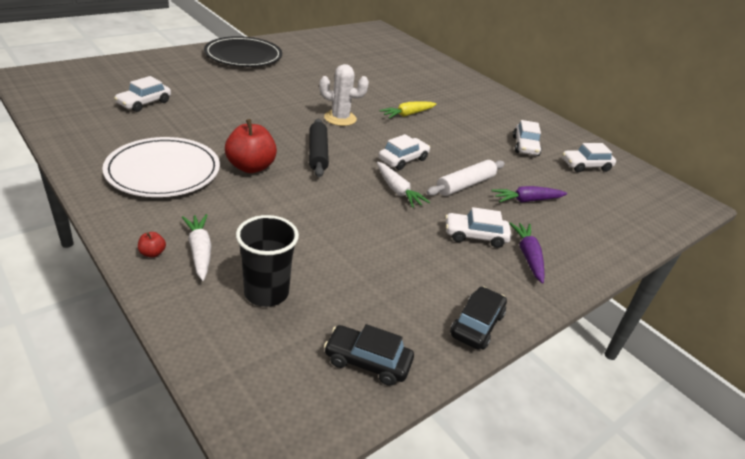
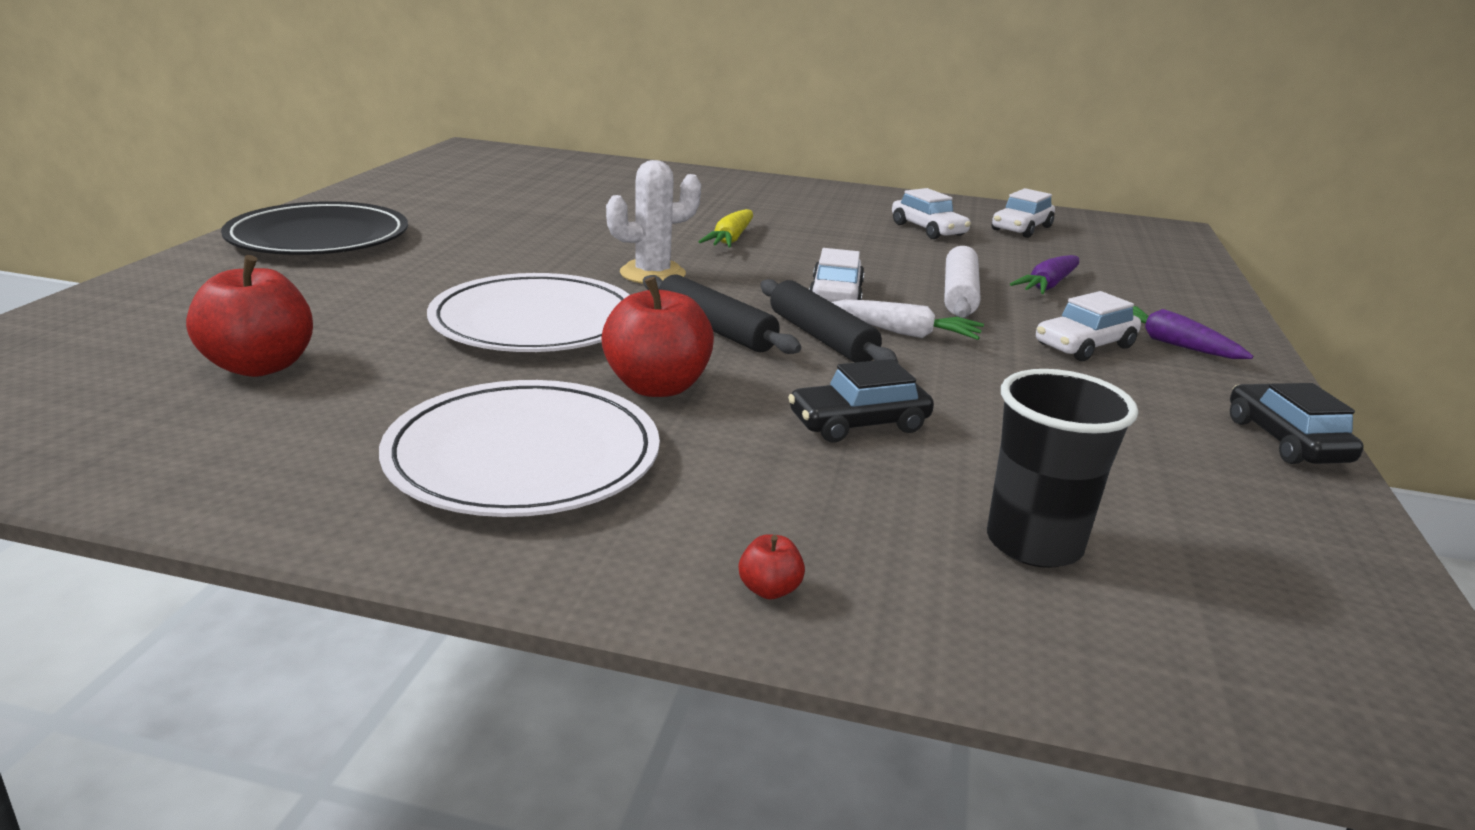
camera: 35 degrees left, 10 degrees down
(144, 103) = (260, 366): white car -> red apple
(200, 251) = (833, 543): white carrot -> none
(256, 122) = (535, 322): none -> white plate
(355, 176) = (821, 337): none -> black rolling pin
(367, 361) = (1300, 552): black car -> black car (858, 424)

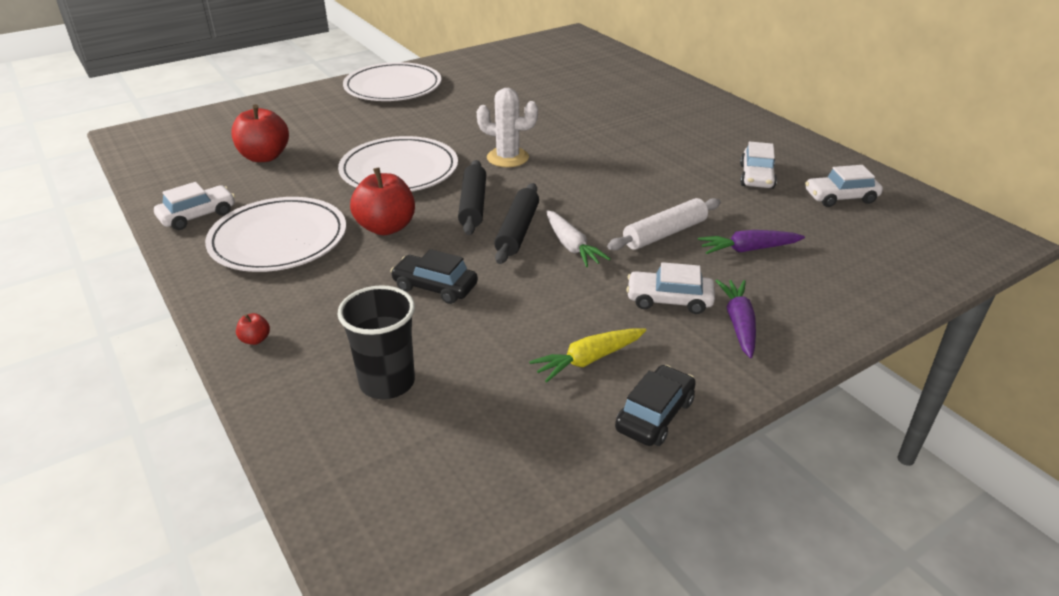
camera: 45 degrees right, 10 degrees up
(319, 237) = (393, 87): black plate -> white plate
(731, 239) = (599, 146): yellow carrot -> yellow carrot (589, 360)
(835, 294) = (584, 205): white car -> white car (198, 215)

